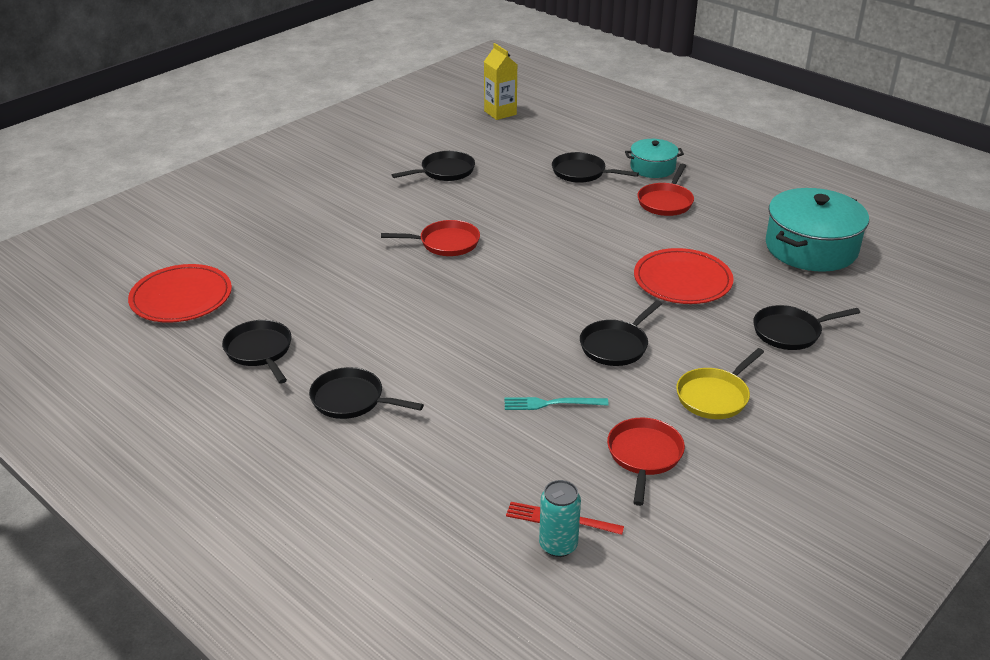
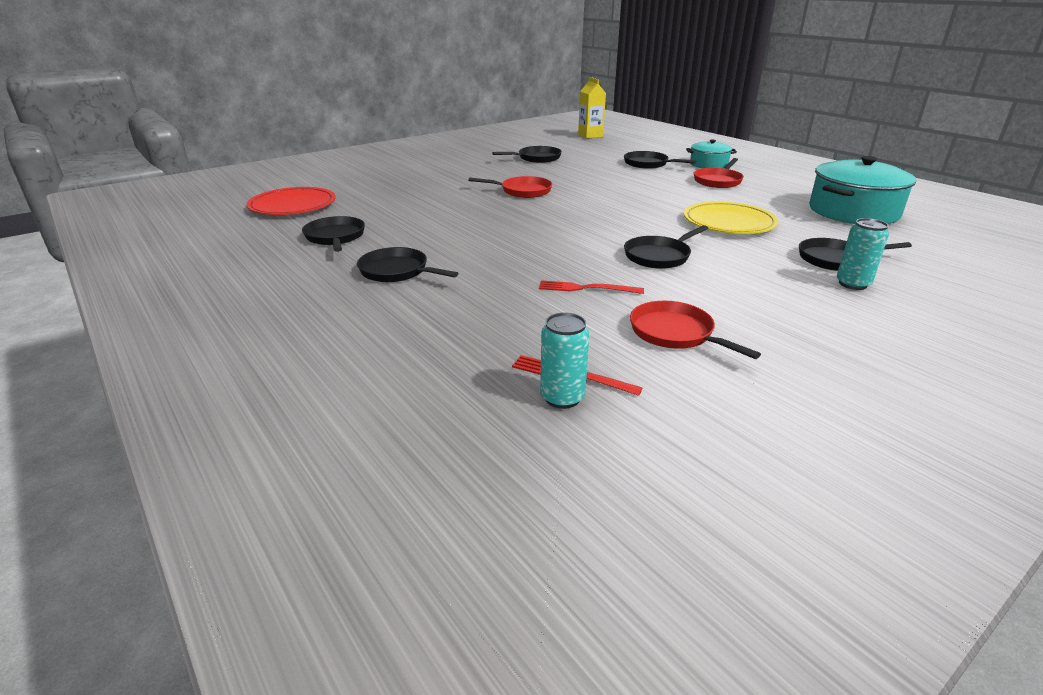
camera: 10 degrees right, 5 degrees down
(551, 404) = (586, 288): turquoise fork -> red fork
(644, 456) = (675, 333): red pan -> red pan turned 60 degrees counterclockwise
(682, 280) = (729, 222): red plate -> yellow plate
(714, 396) = (756, 296): yellow pan -> none
(804, 368) = (852, 284): none -> turquoise can

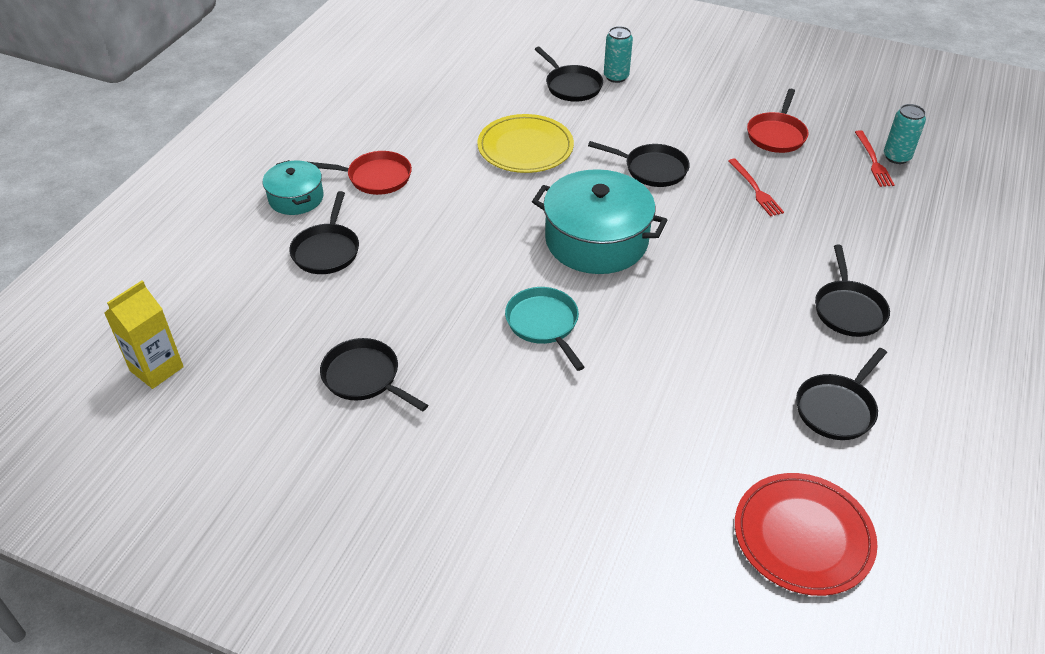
camera: 120 degrees left, 15 degrees up
(523, 191) = (544, 324): red pan -> turquoise pan
(853, 211) = (429, 85): turquoise pot -> turquoise pot (596, 240)

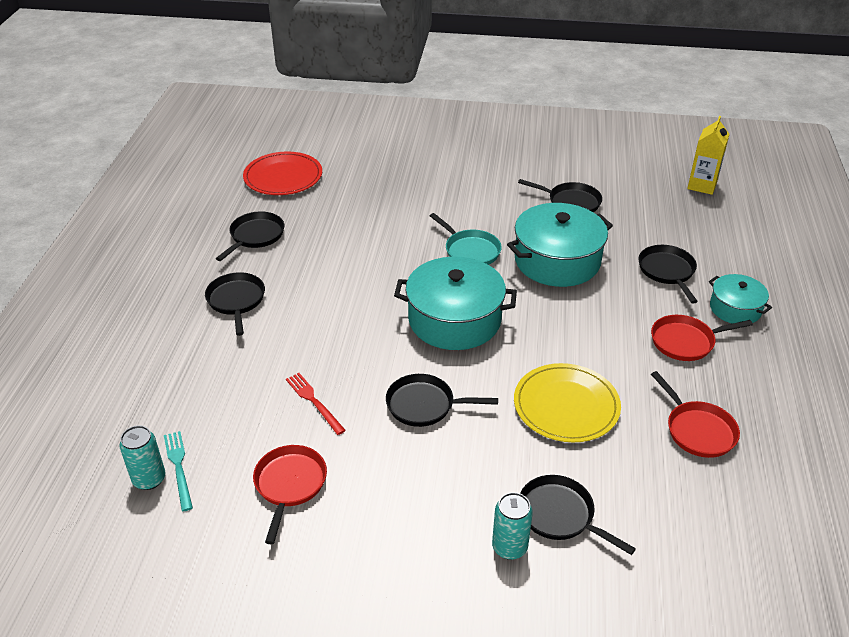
camera: 165 degrees right, 5 degrees down
(428, 114) = (697, 430): none -> red pan
(443, 289) = (557, 261): none -> turquoise pot
(873, 161) = (178, 467): red fork -> turquoise fork

